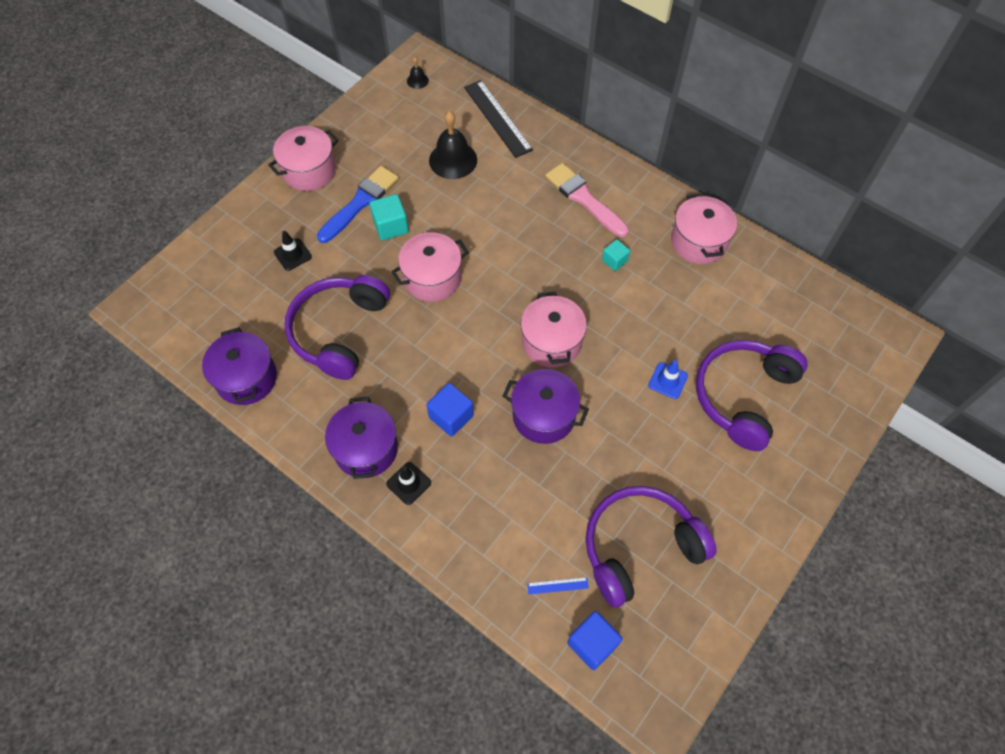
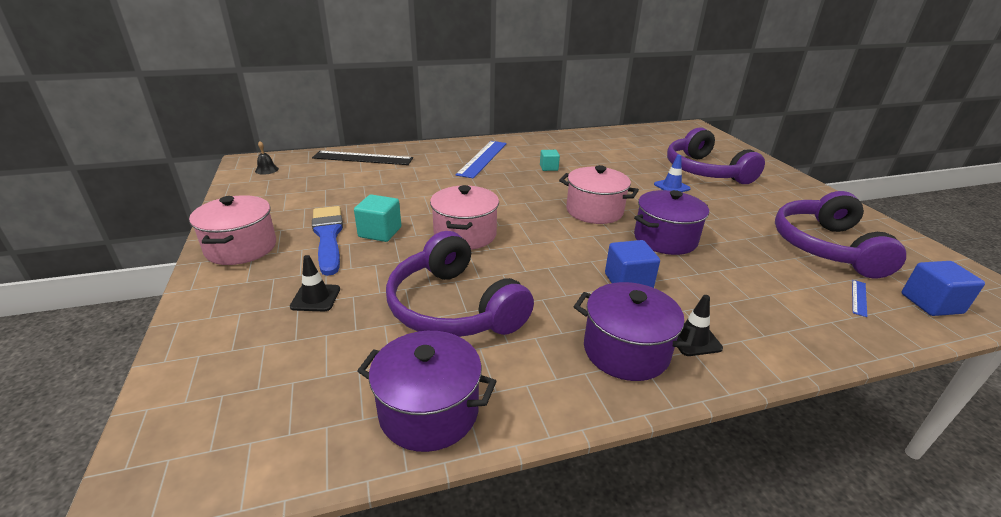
camera: 55 degrees left, 30 degrees down
(453, 160) = (366, 184): black bell -> none
(584, 199) = (482, 158): pink brush -> blue ruler
(698, 242) = (568, 143): pink pot -> none

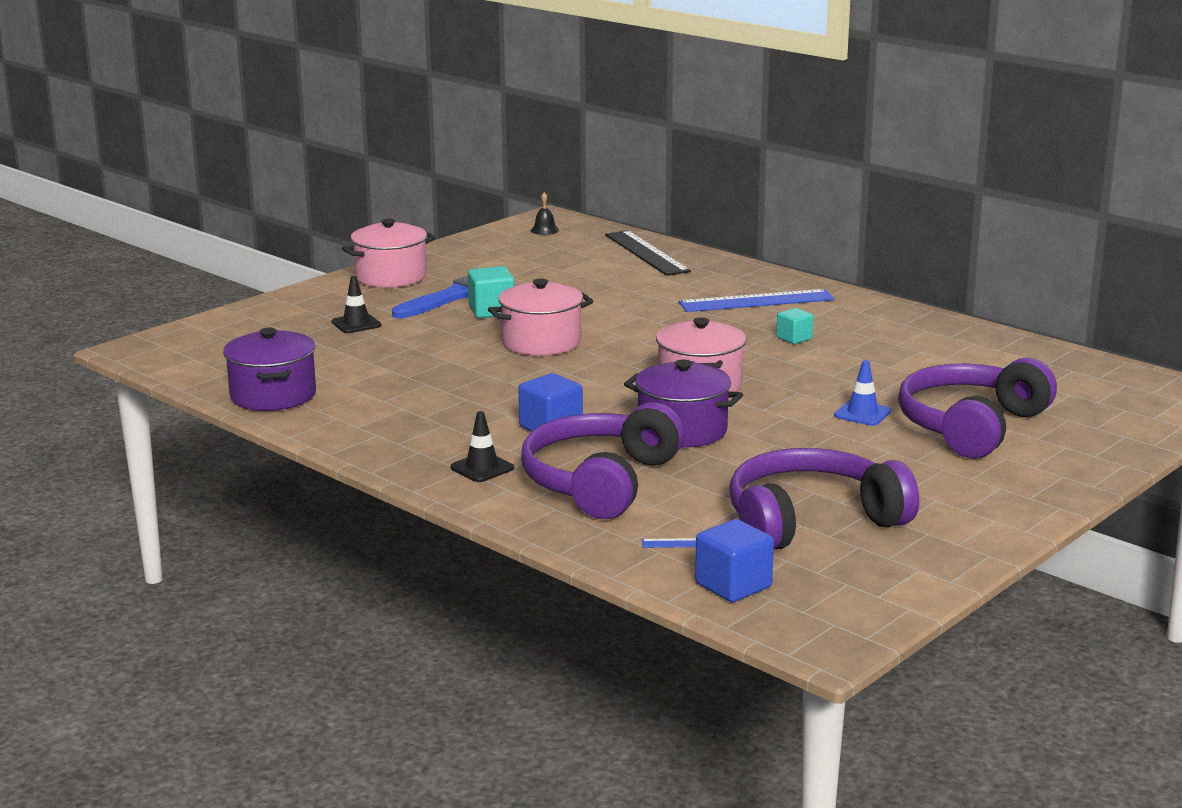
camera: 60 degrees right, 10 degrees down
(453, 307) = (406, 370): purple headphones -> purple headphones (600, 482)
(626, 351) = (427, 444): purple pot -> none

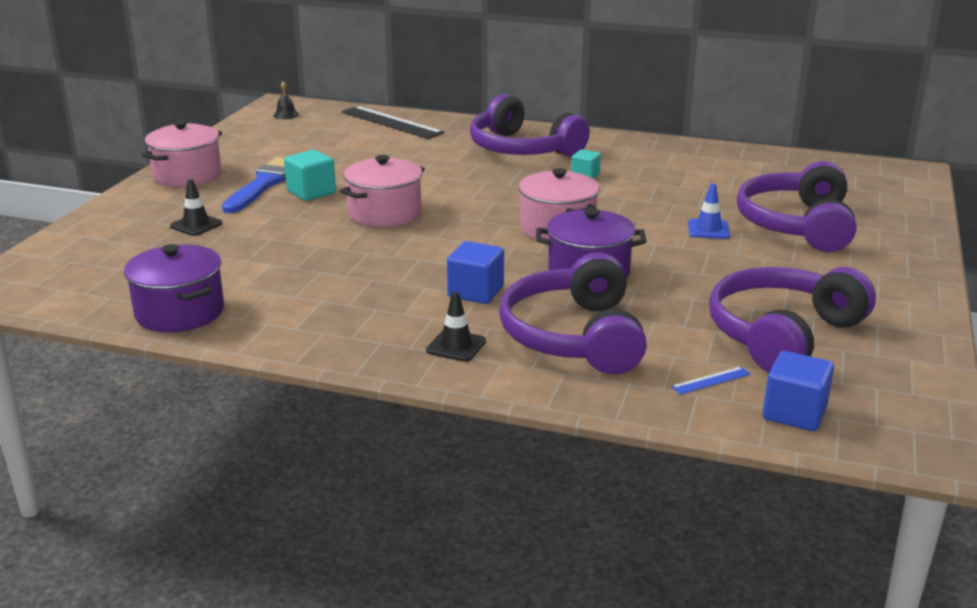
camera: 25 degrees left, 5 degrees up
(756, 301) = (522, 149): blue ruler -> purple headphones

